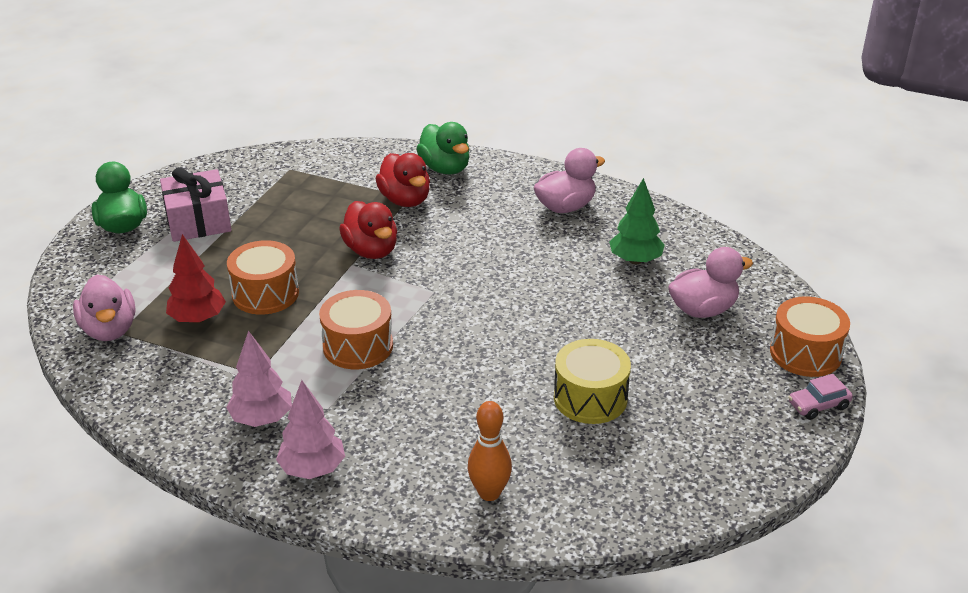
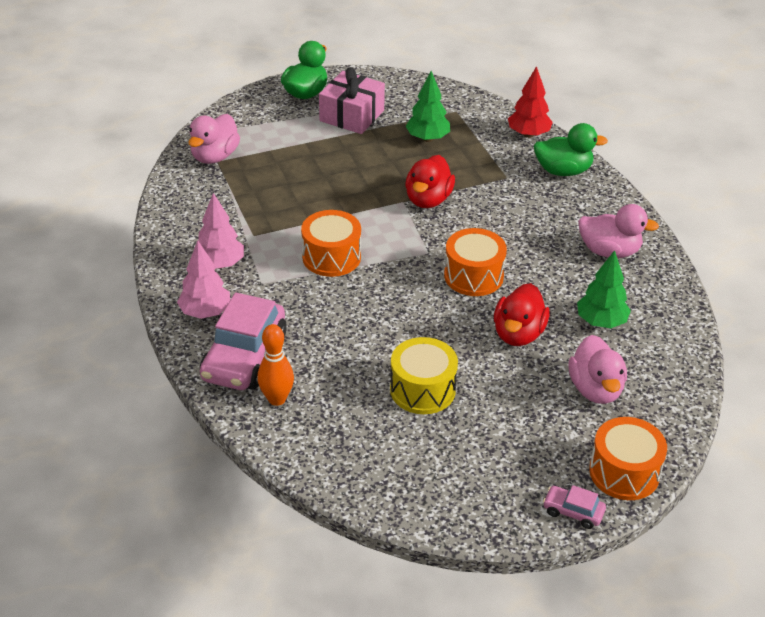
camera: 45 degrees right, 5 degrees up
(198, 319) = (268, 180): red tree -> red tree (528, 134)
(265, 293) = (325, 188): orange drum -> orange drum (473, 276)
(297, 203) = (427, 138): none -> green tree
(405, 200) = (501, 178): red duck -> red duck (518, 334)
(407, 480) = (244, 357): none -> pink car
(445, 168) = (563, 171): green duck -> green duck turned 105 degrees counterclockwise
(703, 309) = (595, 389): pink duck -> pink duck turned 60 degrees clockwise

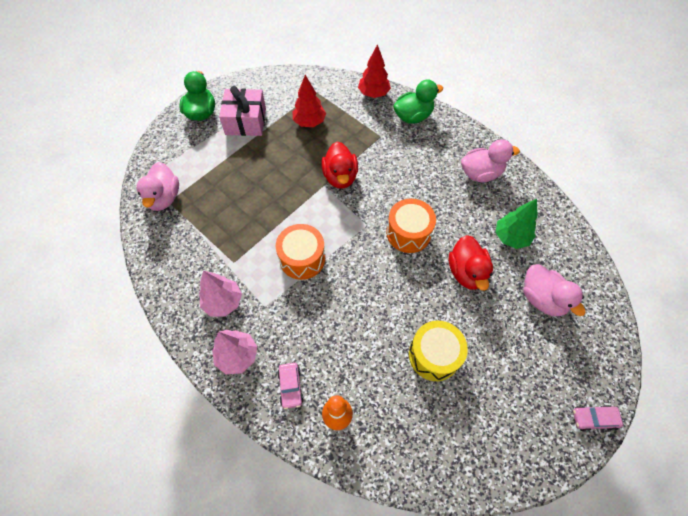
camera: 25 degrees left, 20 degrees up
(244, 357) = (291, 387): pink car -> pink car, size x0.46
(427, 138) = (309, 122): green tree -> red tree
(624, 472) = (602, 365): orange drum -> none

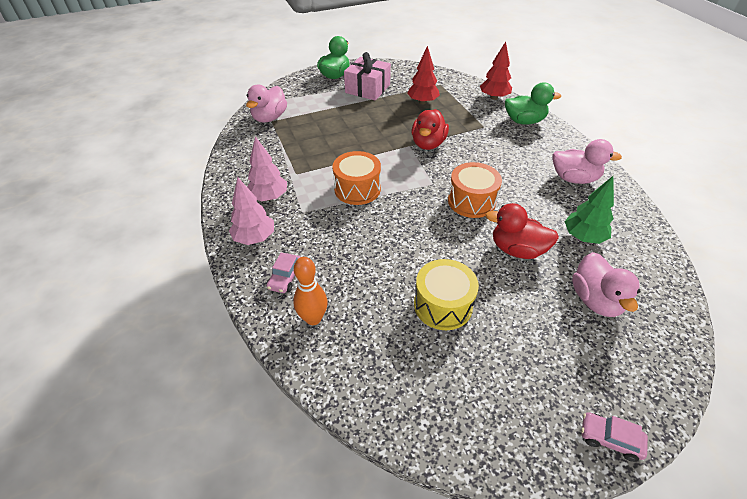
camera: 25 degrees right, 15 degrees down
(466, 272) = (517, 249): red duck -> red duck turned 90 degrees clockwise

